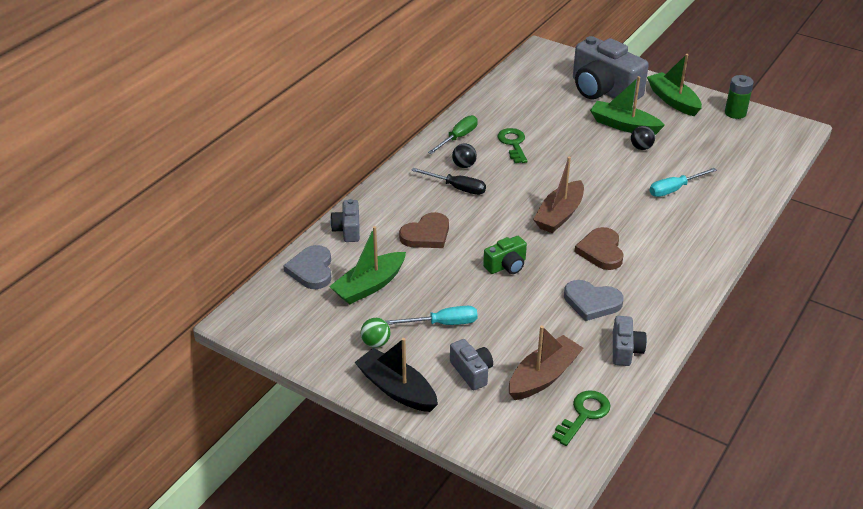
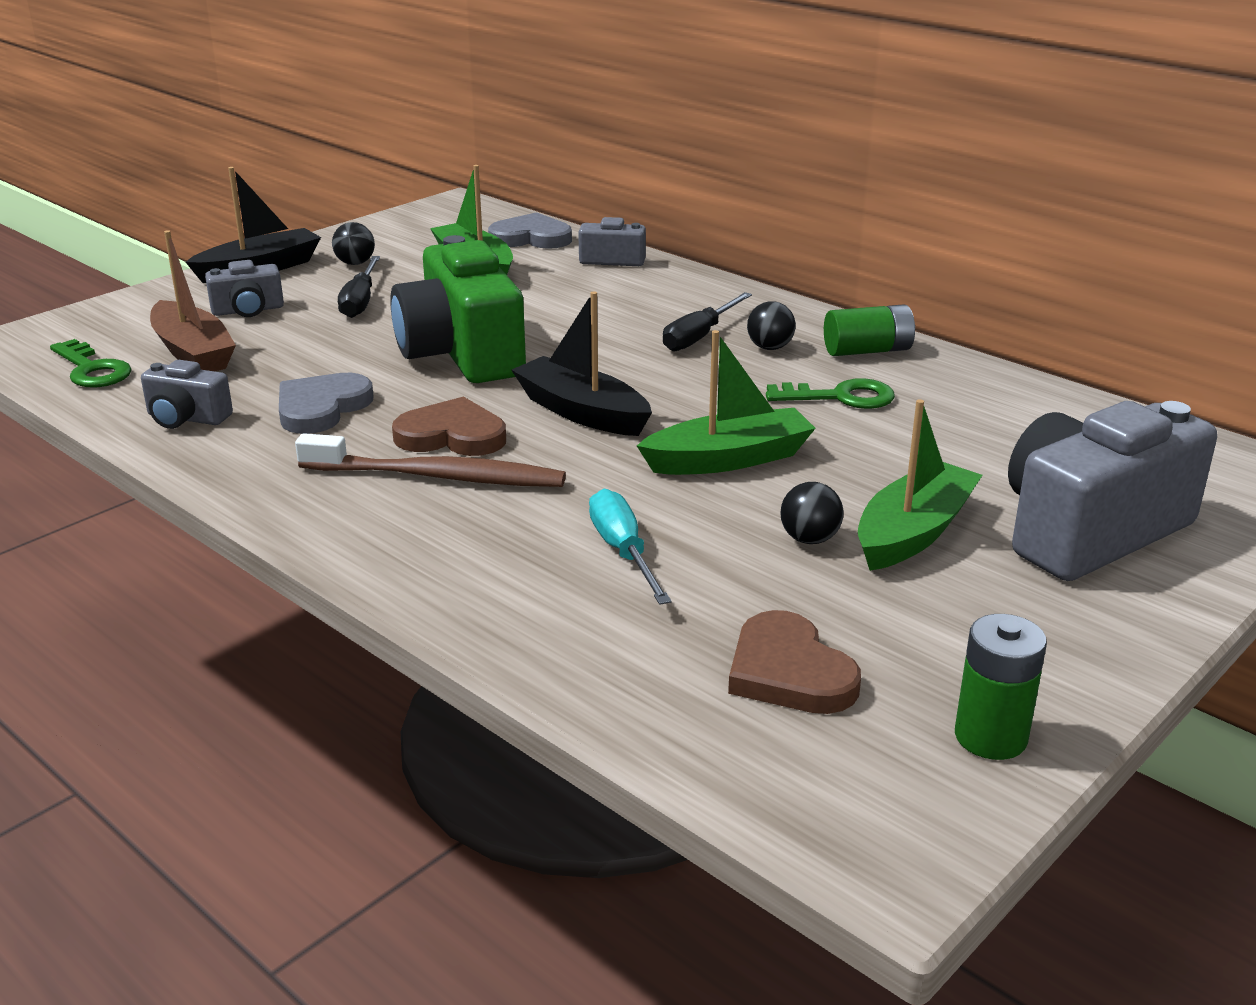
camera: 100 degrees right, 10 degrees down
(376, 343) = (355, 263): green ball -> black ball
(426, 234) = (576, 306): brown heart -> brown heart (789, 672)
(443, 323) = (360, 301): turquoise screwdriver -> black screwdriver
(458, 138) = (867, 351): green screwdriver -> green battery
(506, 266) = (462, 353): green camera -> green camera, size x2.11
(559, 215) = (581, 412): brown boat -> black boat
(641, 248) = (436, 476): none -> brown toothbrush
(673, 100) = (1052, 632): green boat -> green boat (729, 459)

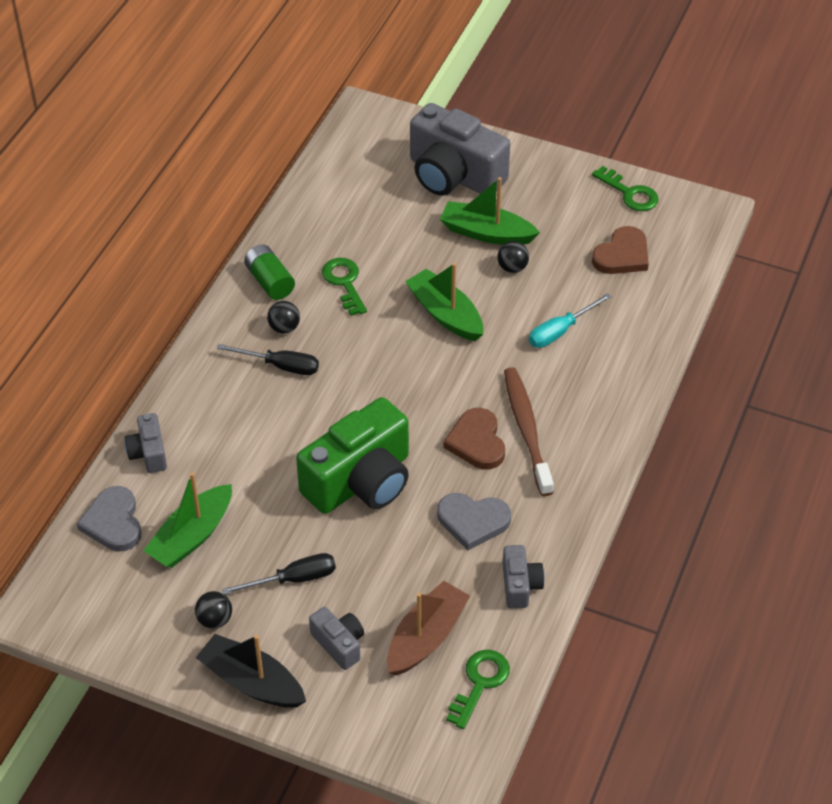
camera: 110 degrees left, 20 degrees up
(581, 412) = (418, 392): black boat -> none
(990, 737) = (630, 193): green battery -> green key

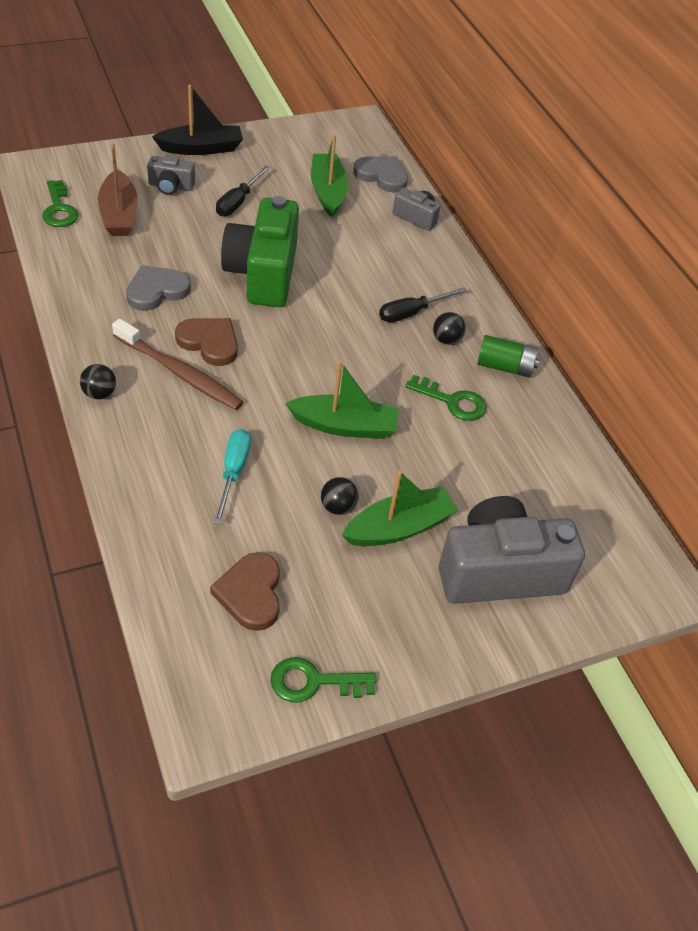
camera: 130 degrees right, 0 degrees up
(215, 620) = (259, 163): black ball -> black ball (99, 393)
(520, 585) = (83, 271): grey camera -> none

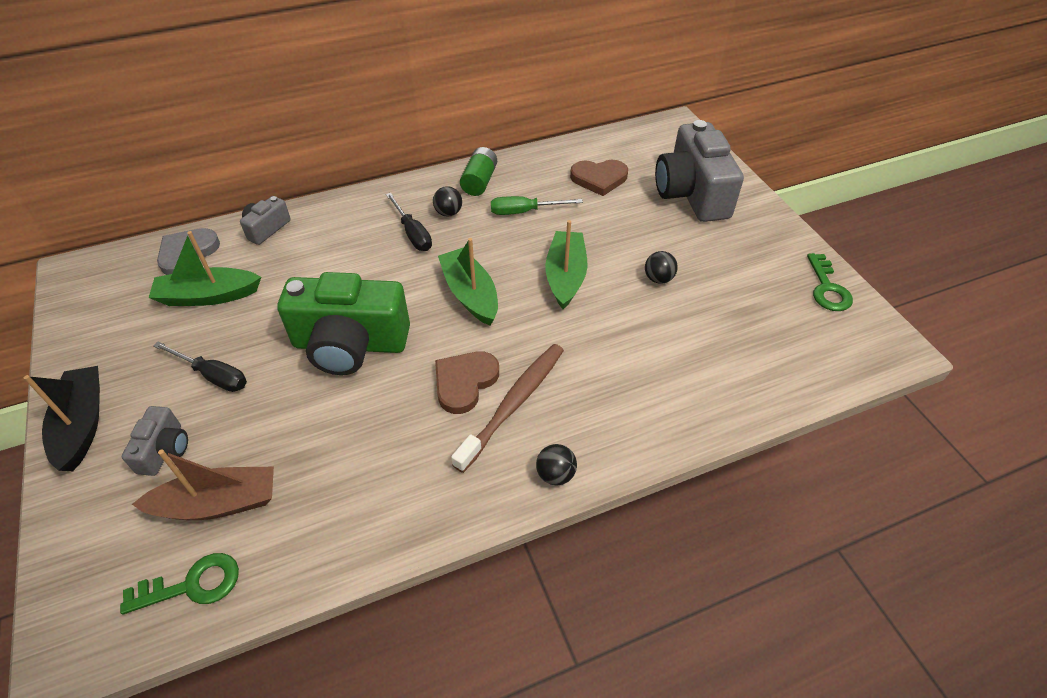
camera: 85 degrees left, 0 degrees up
(156, 290) = (378, 441): grey heart -> none
(233, 472) = (638, 349): turquoise screwdriver -> none
(250, 593) = (765, 329): brown heart -> brown heart (599, 178)
(399, 527) = (668, 243): green boat -> green boat (470, 294)
(452, 401) = (524, 212): green key -> green screwdriver

